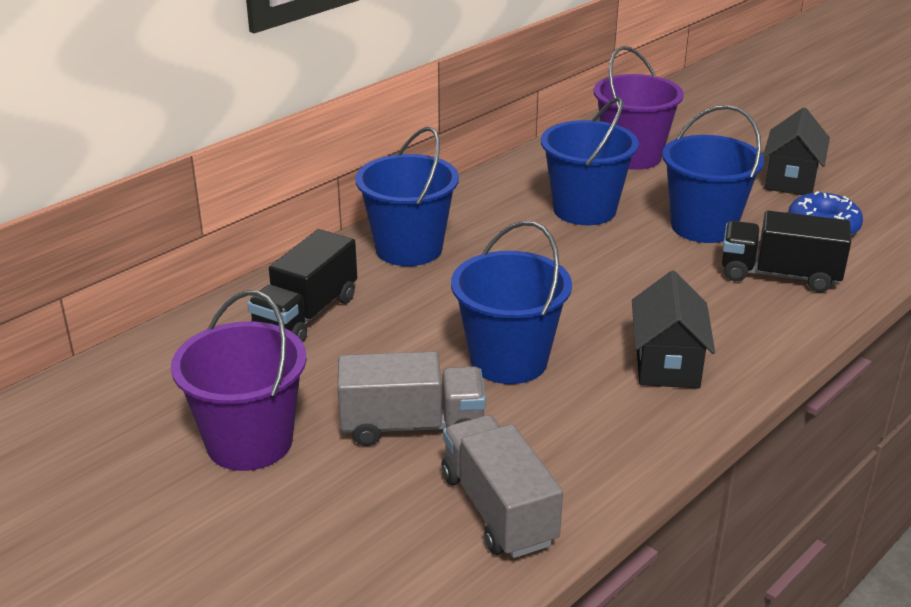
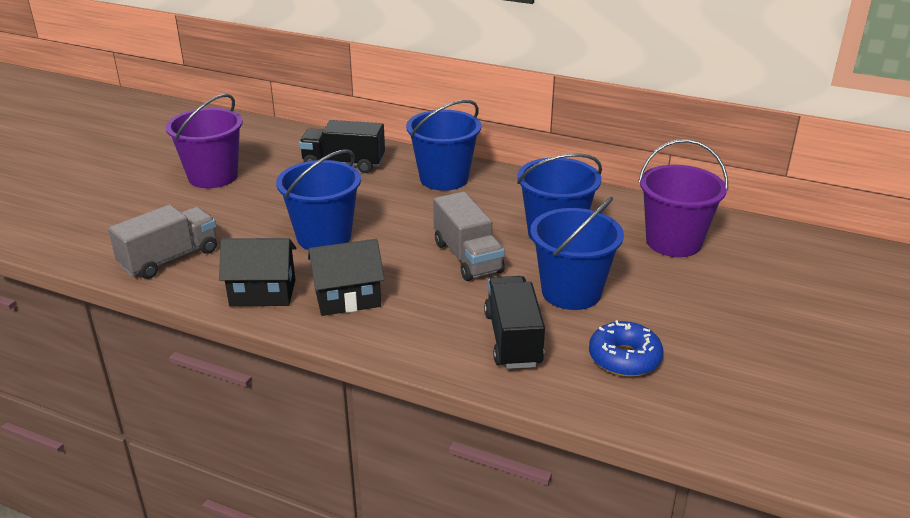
camera: 70 degrees right, 0 degrees up
(412, 426) = (242, 218): grey truck -> grey truck (467, 257)
(790, 180) = (710, 332): black house -> black house (263, 293)

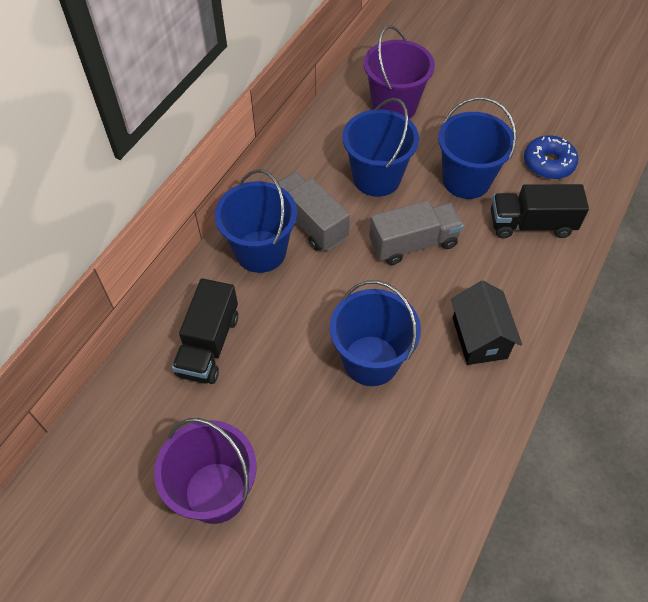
camera: 85 degrees left, 25 degrees up
(170, 258) = (408, 513): grey truck -> grey truck (310, 223)
(263, 293) = (472, 411): black house -> none

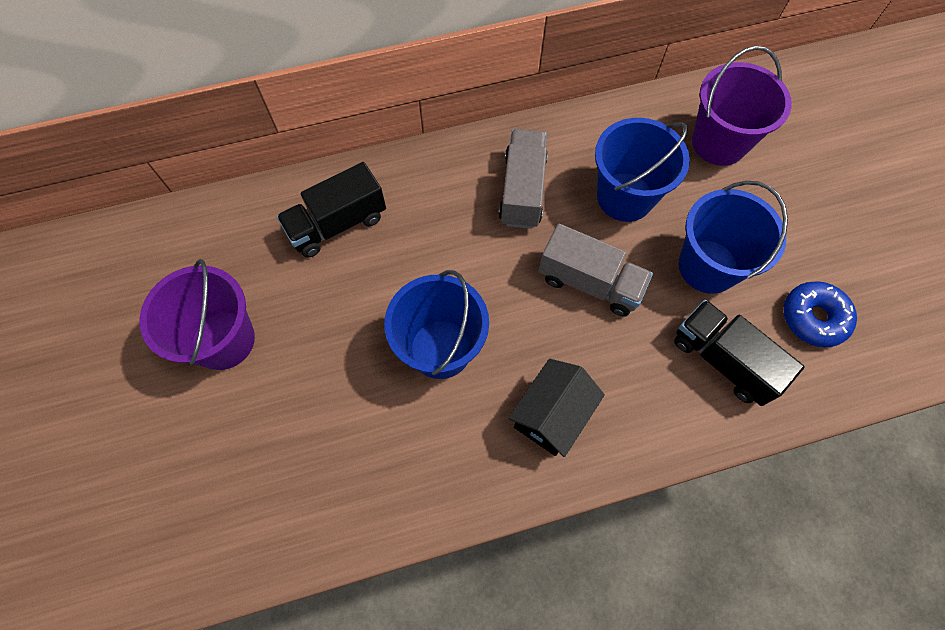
camera: 45 degrees right, 10 degrees up
(260, 251) = (456, 181): blue bucket -> none

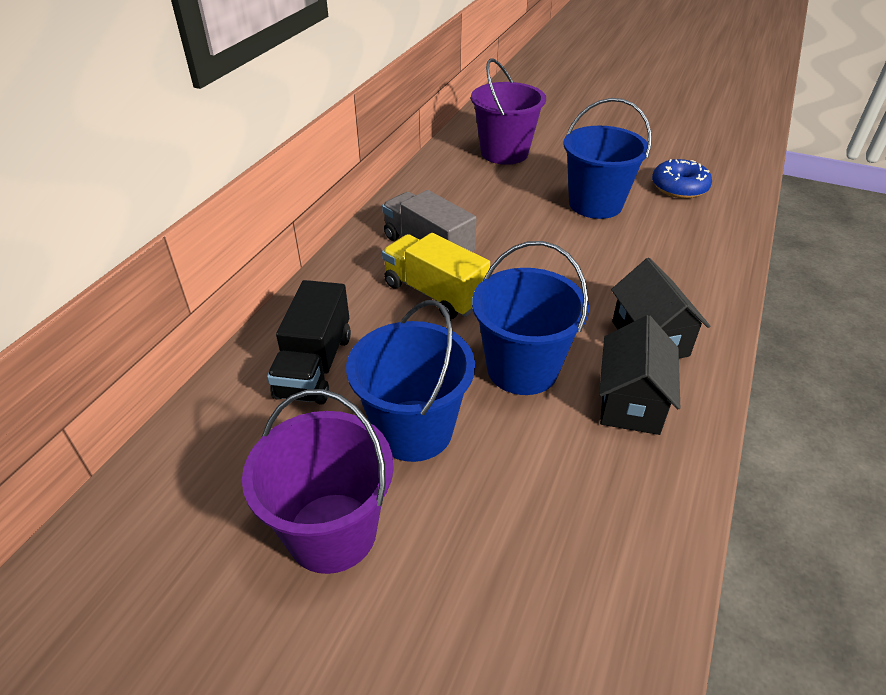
camera: 50 degrees left, 25 degrees down
(466, 441) = (631, 402): none -> black house
(471, 236) = (434, 293): none -> yellow truck
(590, 282) = (549, 258): grey truck -> none
(625, 197) = (496, 207): blue bucket -> blue bucket (413, 430)
(723, 360) = (677, 235): black truck -> none

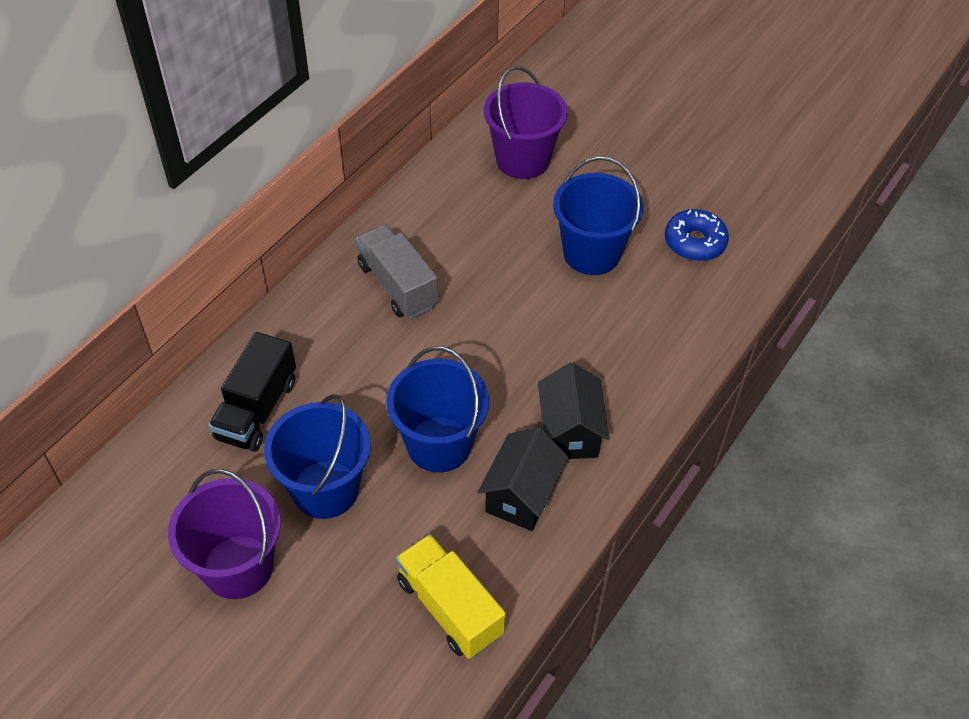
camera: 10 degrees right, 10 degrees up
(434, 293) = (386, 345): yellow truck -> yellow truck (449, 607)

